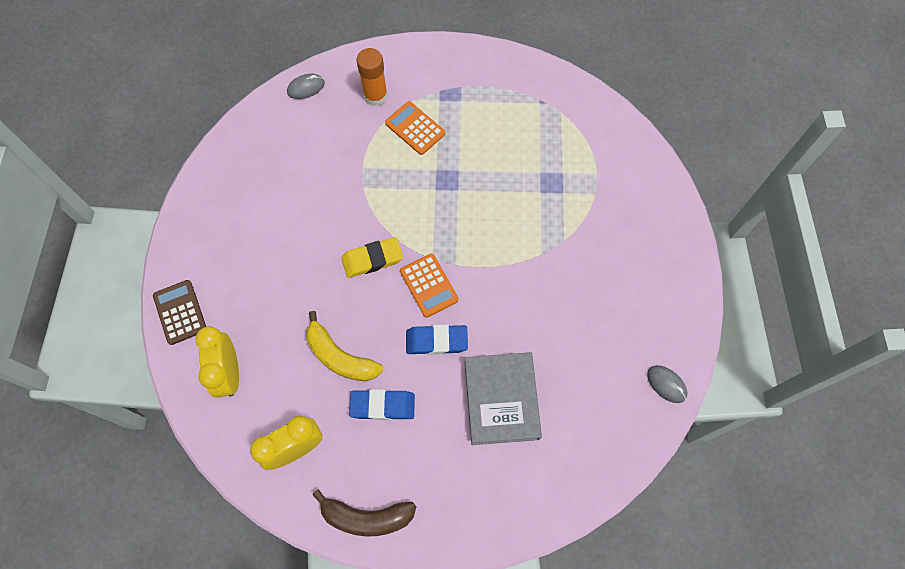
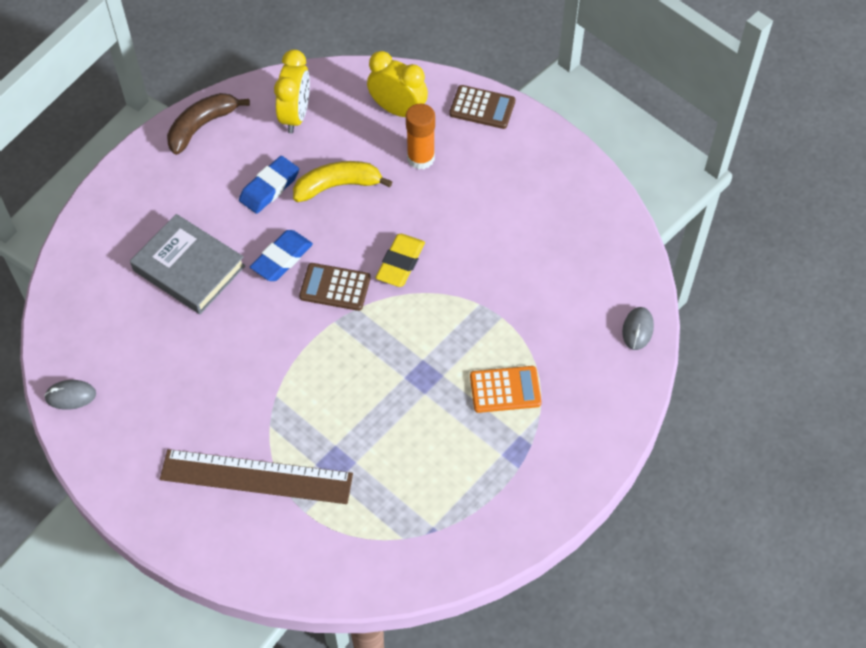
camera: 130 degrees right, 10 degrees down
(375, 96) = (575, 382): orange glue stick -> orange glue stick (420, 158)
(429, 285) = (335, 287): orange calculator -> brown calculator
(603, 218) = (256, 476): none -> brown ruler

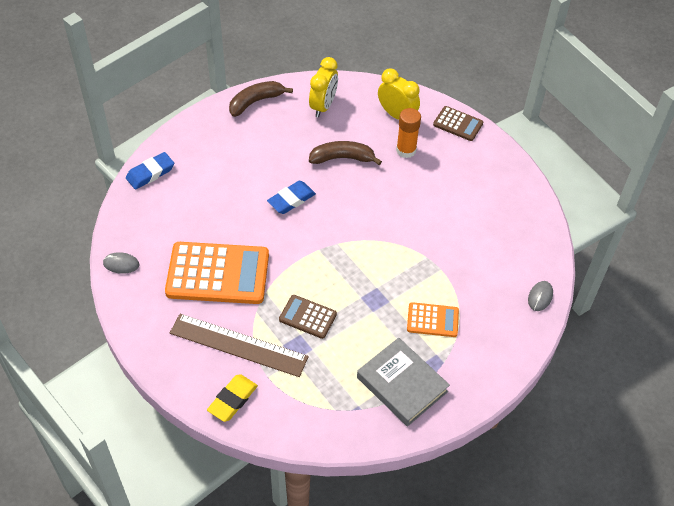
camera: 10 degrees right, 5 degrees down
(189, 268) = (224, 194): grey book -> grey book (402, 384)
(206, 383) = (218, 274): none -> orange calculator
(269, 188) = (293, 151): blue eraser -> blue eraser (150, 173)
(335, 287) = (324, 226): brown calculator -> brown calculator (307, 317)
(337, 186) = (342, 158): yellow banana -> brown banana
(400, 263) = (375, 218): yellow eraser -> yellow eraser (232, 400)

